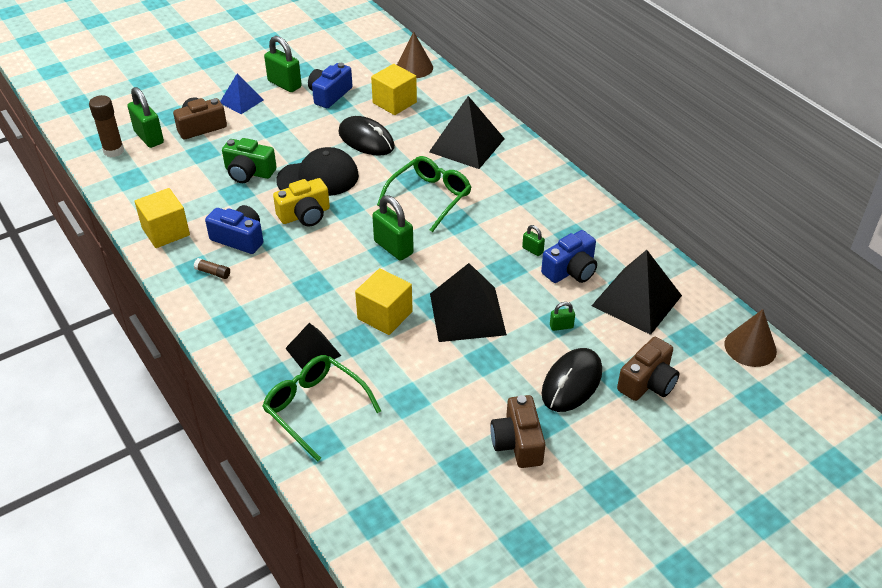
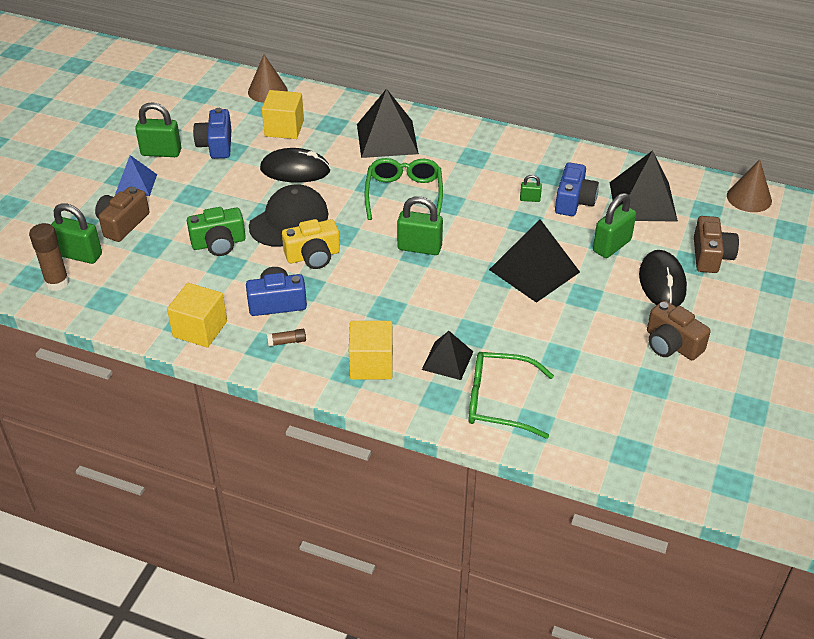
camera: 35 degrees left, 0 degrees up
(305, 215) = (313, 256): yellow camera -> yellow camera turned 45 degrees clockwise
(385, 315) = (472, 303): yellow cube -> yellow cube (371, 364)
(561, 326) = (611, 246): green padlock -> green padlock, size x2.02

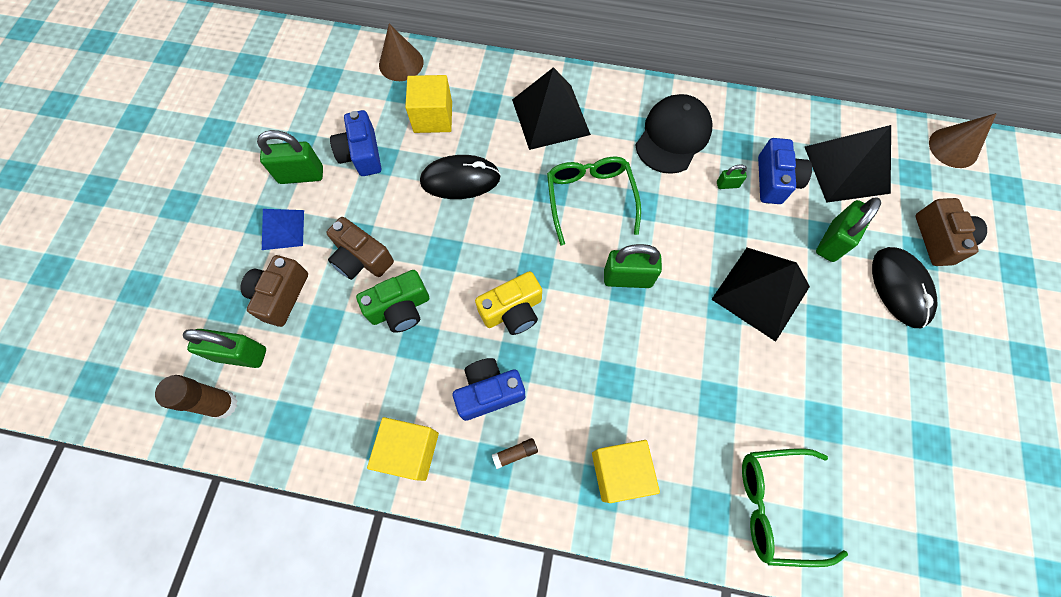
camera: 10 degrees left, 25 degrees up
(289, 220) = (472, 259): black cap -> black cap (673, 136)
(447, 360) = (703, 450): black pyramid -> none
(671, 344) = (935, 380): brown camera -> brown camera (361, 258)

